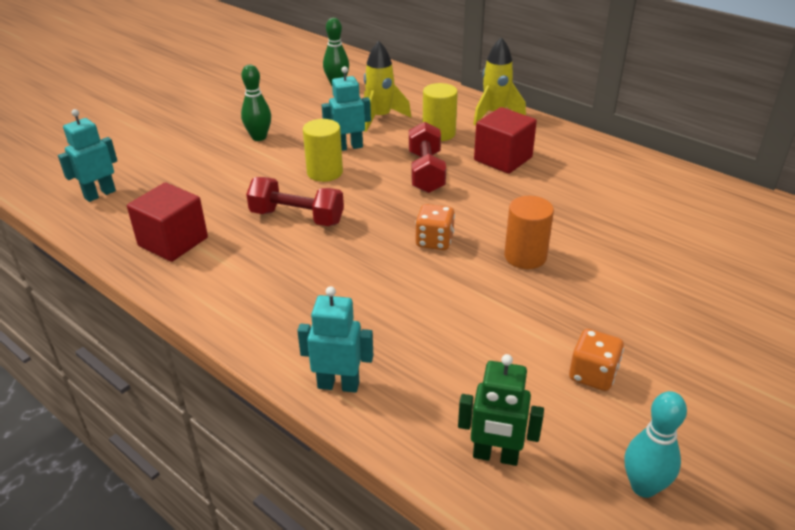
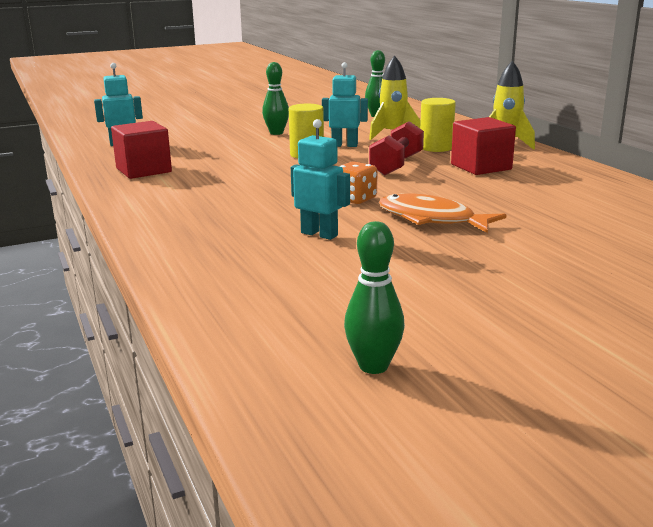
camera: 25 degrees right, 15 degrees down
(297, 217) = (253, 172): red dumbbell -> none
(338, 385) = (172, 255): turquoise robot -> turquoise robot (319, 234)
(495, 456) = (252, 317): green robot -> none
(525, 256) = (431, 219): orange cylinder -> orange fish
(592, 375) = (409, 293): orange dice -> none
(643, 487) = (373, 366): turquoise bowling pin -> green bowling pin

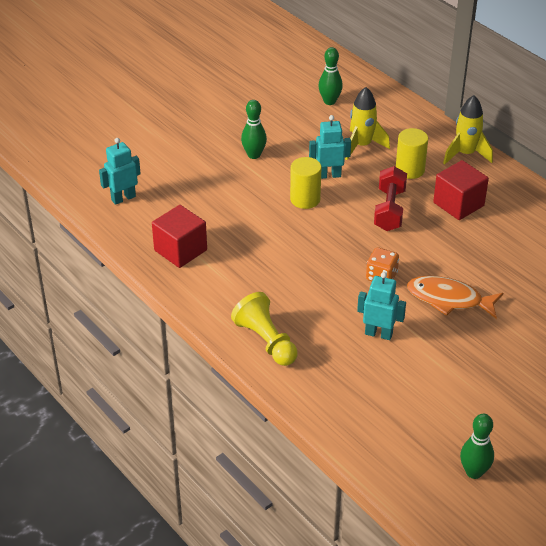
camera: 15 degrees left, 20 degrees up
(172, 227) = (266, 341): none -> yellow pawn

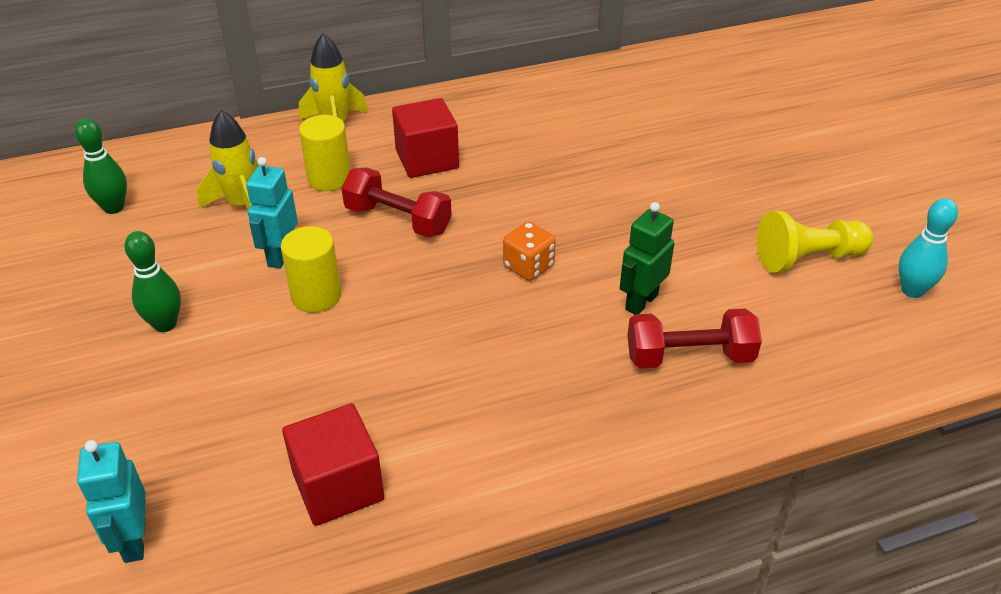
camera: 70 degrees left, 0 degrees up
(266, 341) = (611, 429): yellow pawn -> yellow pawn (808, 258)
(341, 364) = (689, 357): none -> red dumbbell
(378, 334) = (641, 302): turquoise robot -> green robot
(449, 299) = (601, 220): orange fish -> none
(474, 472) = (912, 290): green bowling pin -> turquoise bowling pin

